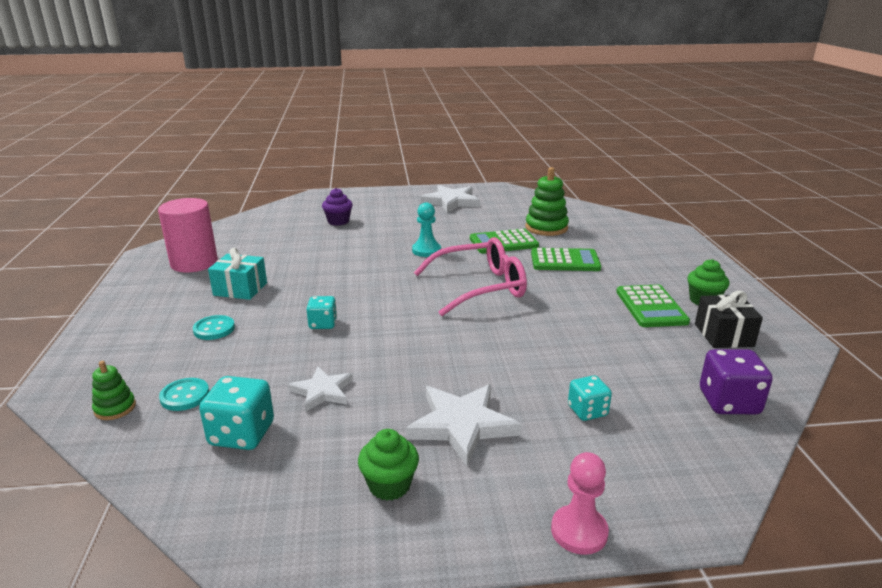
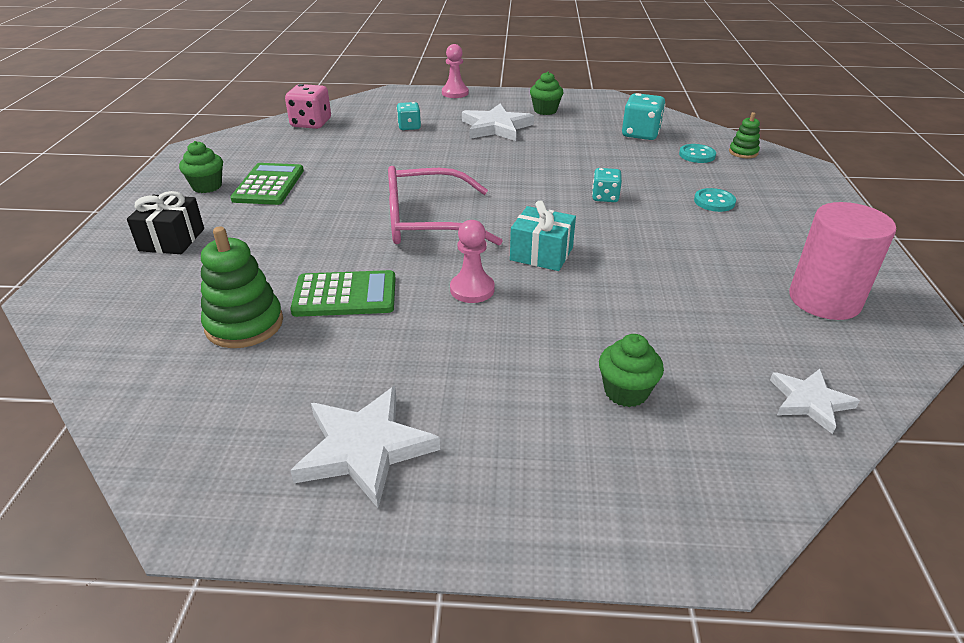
camera: 170 degrees left, 10 degrees up
(240, 289) = (720, 246): turquoise gift -> turquoise gift (541, 254)
(322, 391) = (592, 150): white star -> white star (810, 402)
(338, 221) = (626, 392): purple cupcake -> green cupcake
(426, 250) = (472, 289): turquoise pawn -> pink pawn
(565, 261) = (291, 250): green calculator -> none
(723, 335) = (243, 158): black gift -> black gift (172, 240)
(729, 402) = (311, 123): purple dice -> pink dice

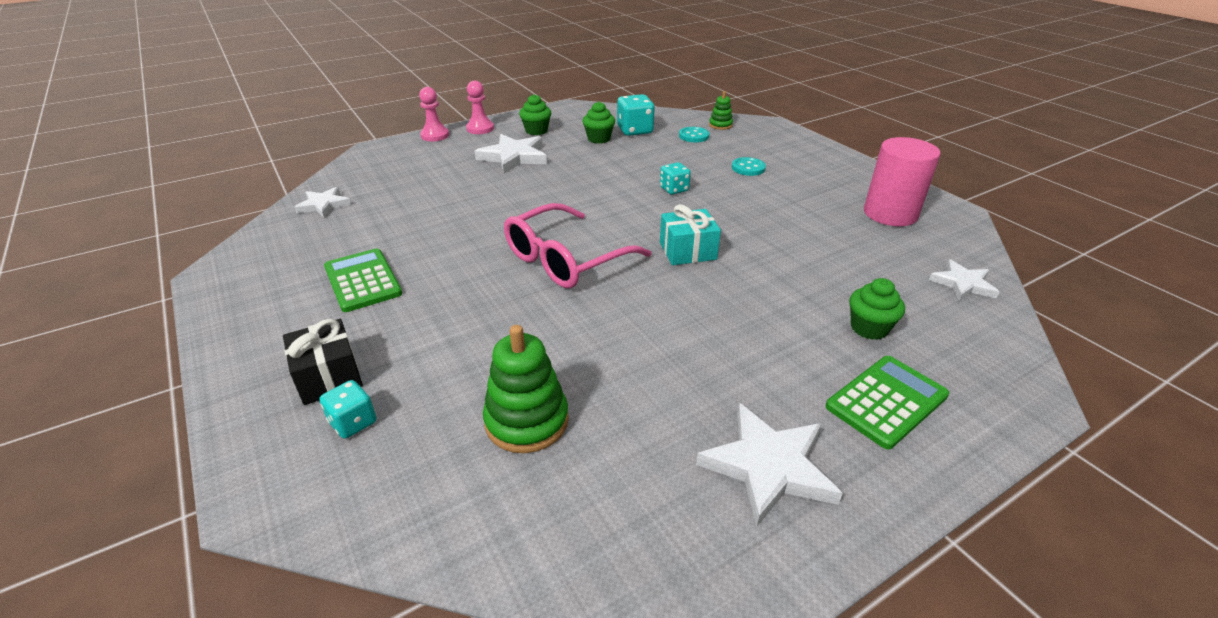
camera: 35 degrees left, 0 degrees up
(207, 186) = (291, 307): green cupcake -> green cupcake (599, 139)
(311, 123) = (323, 205): pink dice -> white star
(345, 295) = (581, 351): green calculator -> green calculator (886, 401)
(409, 127) = (433, 179): turquoise dice -> turquoise dice (353, 422)
(472, 289) = (676, 301): pink pawn -> pink pawn (480, 128)

